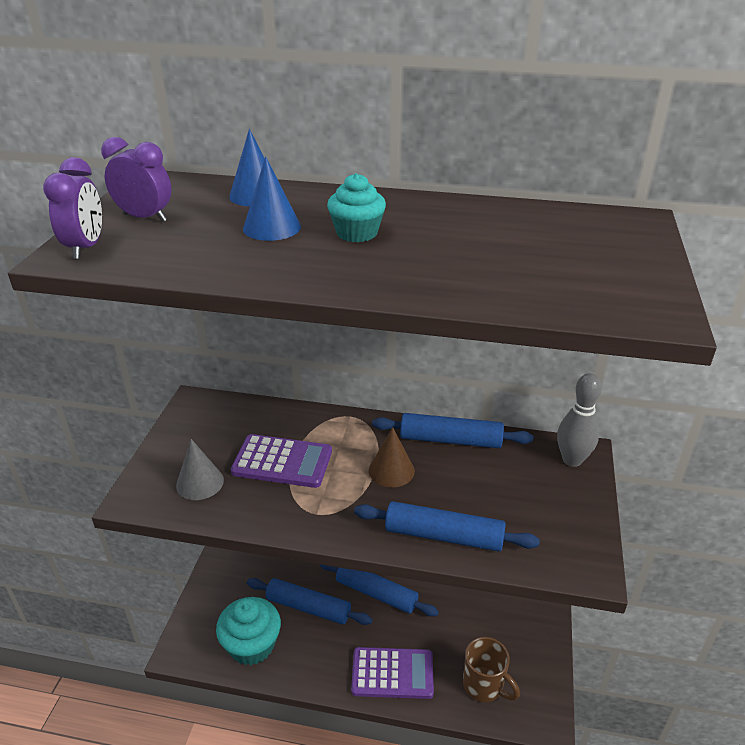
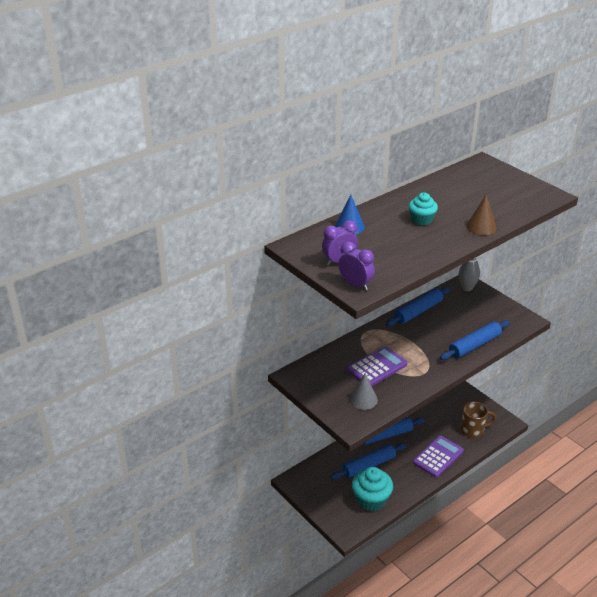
camera: 50 degrees left, 0 degrees up
(272, 227) = (391, 235): blue cone -> none
(391, 470) = (419, 338): brown cone -> brown cone (481, 227)

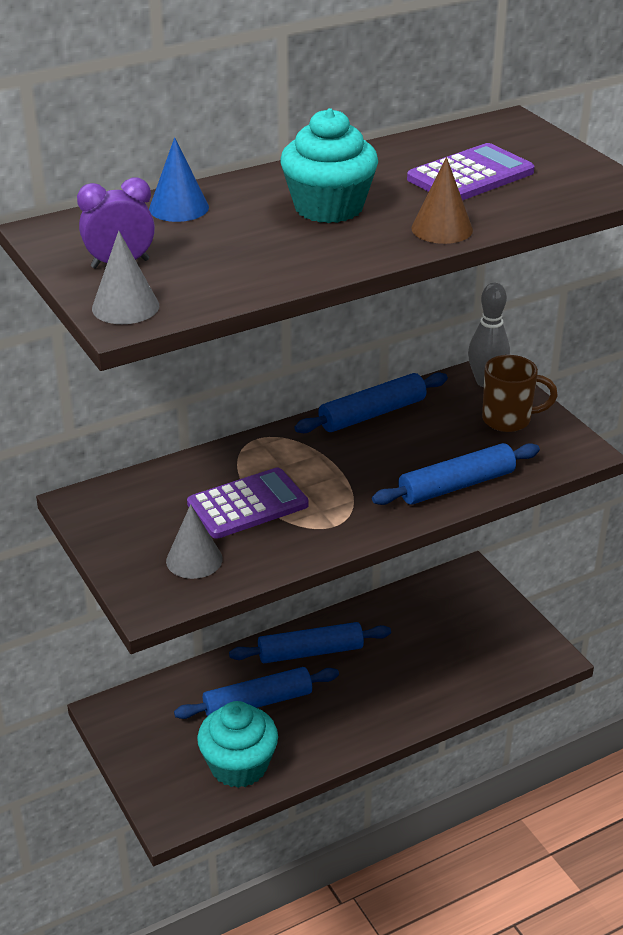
camera: 10 degrees right, 0 degrees up
(355, 285) = (125, 307): purple clock -> grey cone
(421, 220) = (328, 207): turquoise cupcake -> turquoise cupcake, size x1.64
(438, 457) = (396, 703): purple calculator -> purple calculator (470, 176)
(473, 430) = (481, 664): brown mug -> brown mug (508, 420)

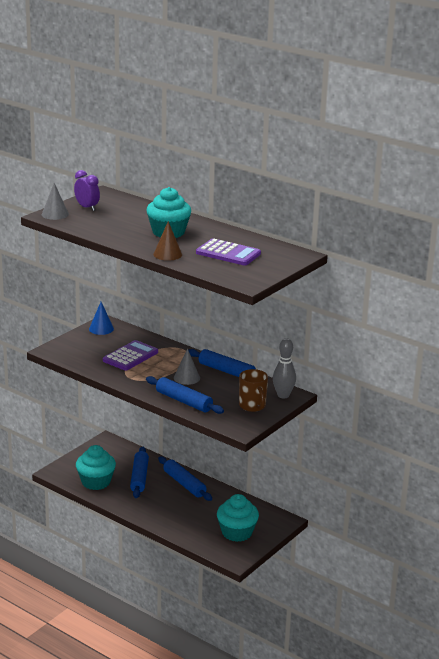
camera: 65 degrees right, 10 degrees down
(179, 208) = (143, 208): blue cone -> blue cone (101, 329)
(194, 560) = (84, 353): grey cone -> grey cone (186, 378)
(247, 504) = (130, 356): purple calculator -> purple calculator turned 90 degrees counterclockwise
(258, 702) = (139, 477): blue rolling pin -> blue rolling pin turned 45 degrees clockwise
(480, 634) = (237, 532): none -> turquoise cupcake

